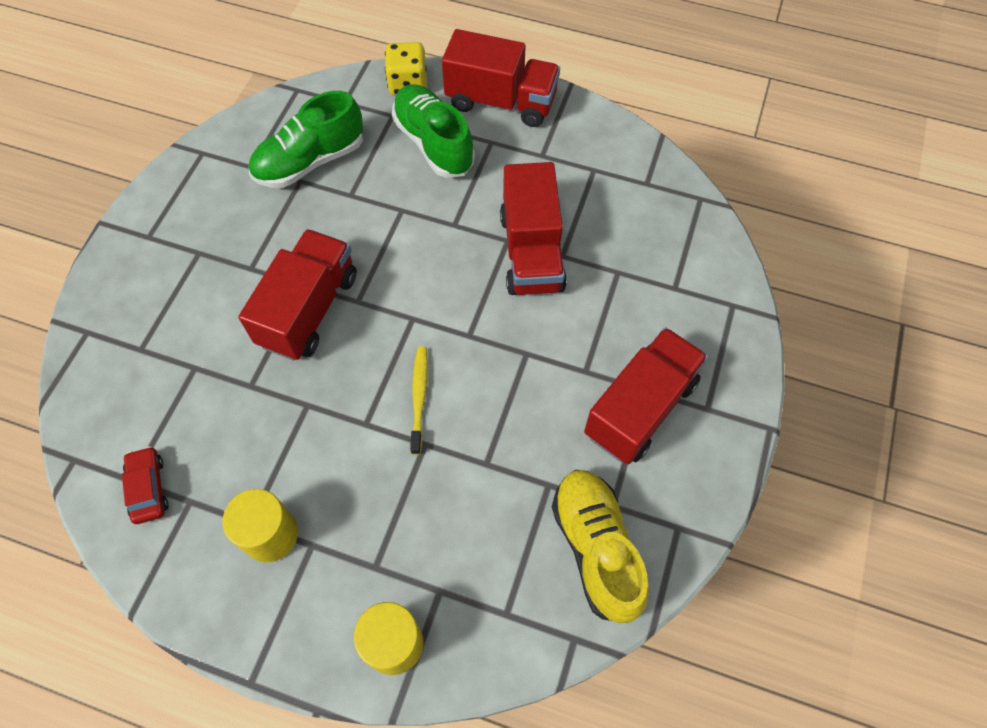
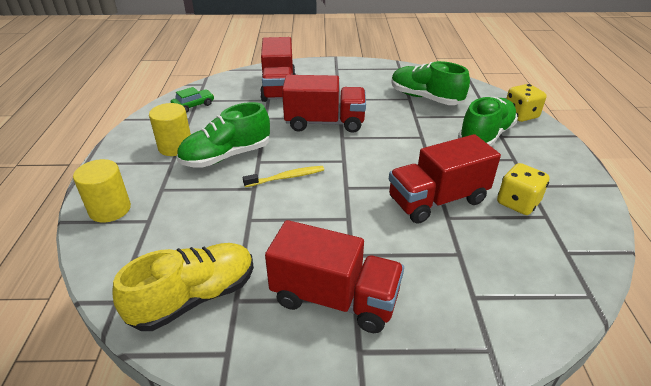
camera: 70 degrees right, 25 degrees down
(148, 488) = (193, 105): red car -> green car
(332, 464) = (226, 156): none -> green shoe
(501, 101) = (554, 155): red truck -> red truck (279, 88)
(565, 181) = (517, 203): none -> yellow dice

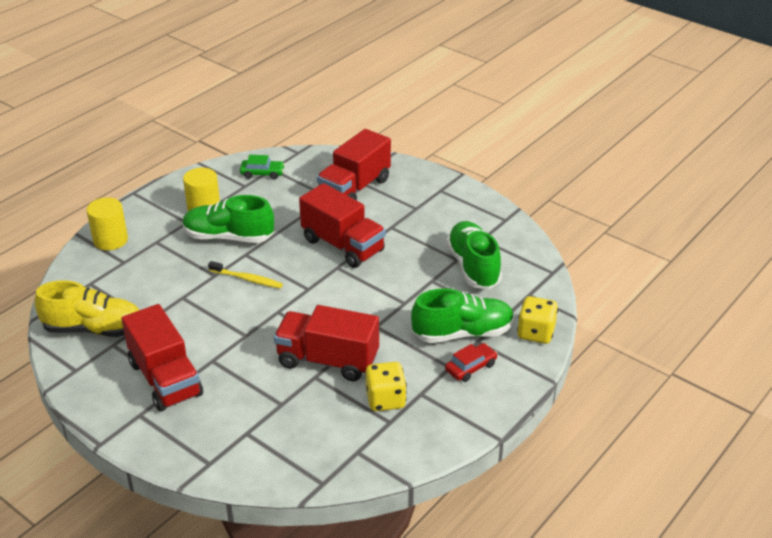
camera: 40 degrees right, 0 degrees up
(525, 152) = (470, 367): none -> red car

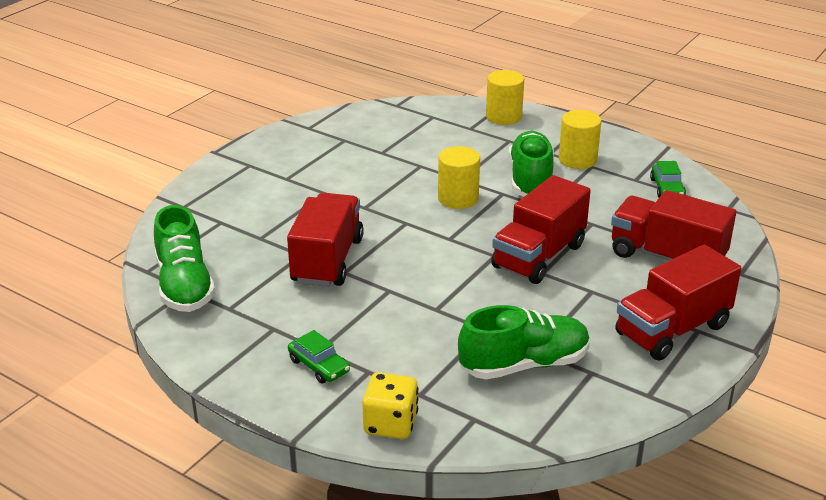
camera: 85 degrees right, 5 degrees down
(94, 329) = (365, 128): yellow shoe -> none
(165, 379) = (297, 171): red truck -> red truck (672, 330)
(247, 279) = (458, 198): yellow toothbrush -> yellow cylinder
(385, 399) = (264, 303): yellow dice -> none
(462, 333) = (383, 358): green shoe -> green shoe (184, 285)
(470, 367) = (319, 366): red car -> green car

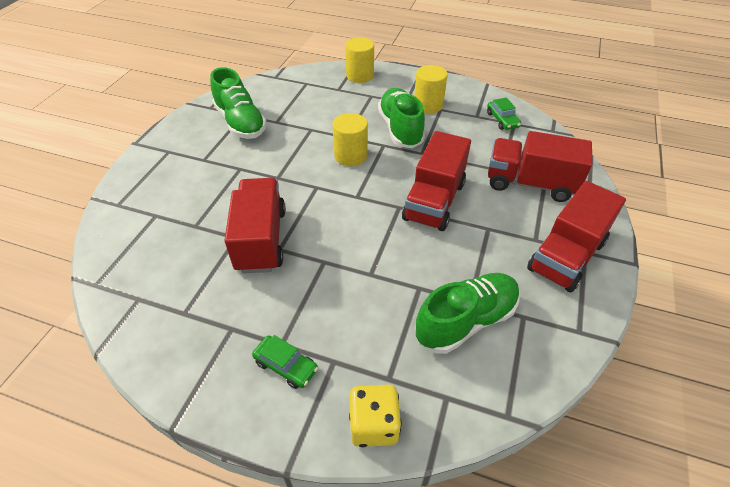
camera: 15 degrees left, 15 degrees up
(184, 285) = (135, 294): green shoe -> green shoe (240, 122)

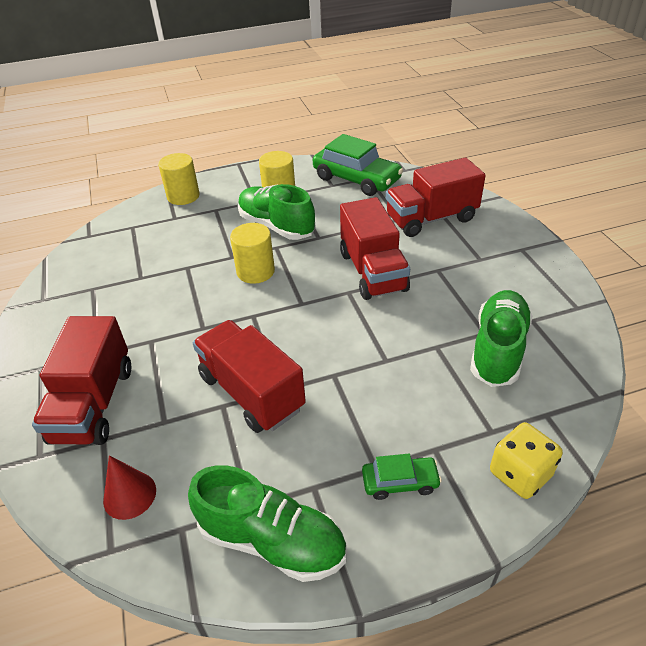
camera: 35 degrees left, 5 degrees down
(135, 259) = (129, 495): none -> red cone
(240, 122) = (99, 297): green shoe -> green shoe (272, 540)
(502, 120) = (356, 179): green car -> green car, size x2.00
(566, 256) = (513, 259): red truck -> red truck (94, 404)

